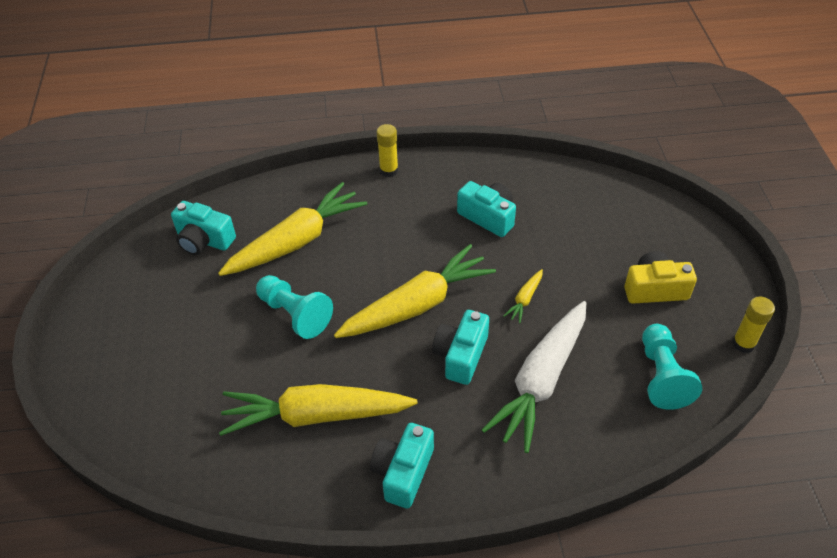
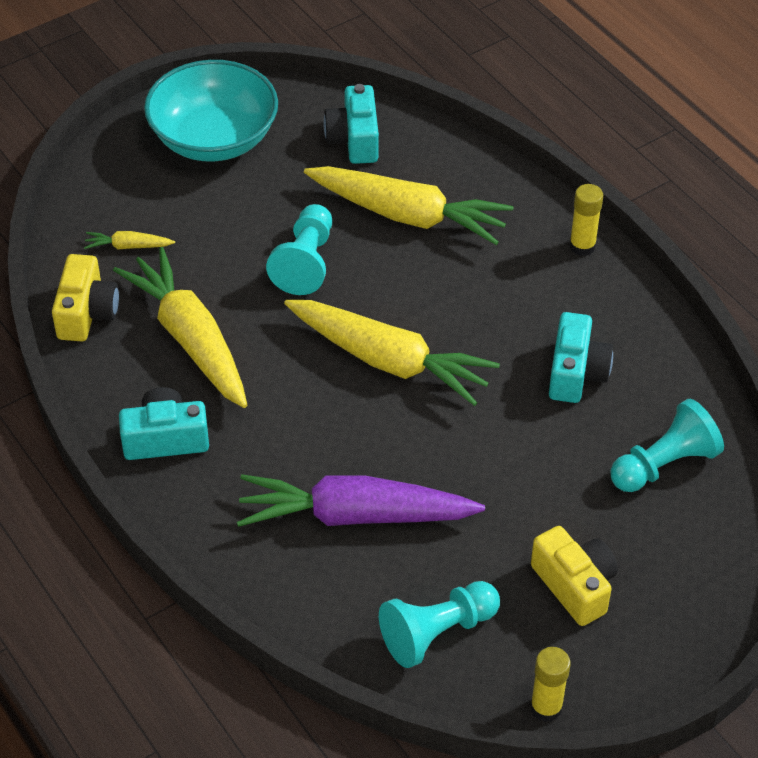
camera: 60 degrees right, 0 degrees up
(130, 319) = (214, 139): none -> turquoise bowl
(238, 477) = (87, 313): none -> yellow camera
(461, 355) = (343, 429): turquoise camera -> none
(525, 299) = (466, 458): yellow carrot -> yellow carrot (128, 246)
(541, 380) = (355, 515): white carrot -> purple carrot
(582, 208) = (664, 464): none -> turquoise pawn

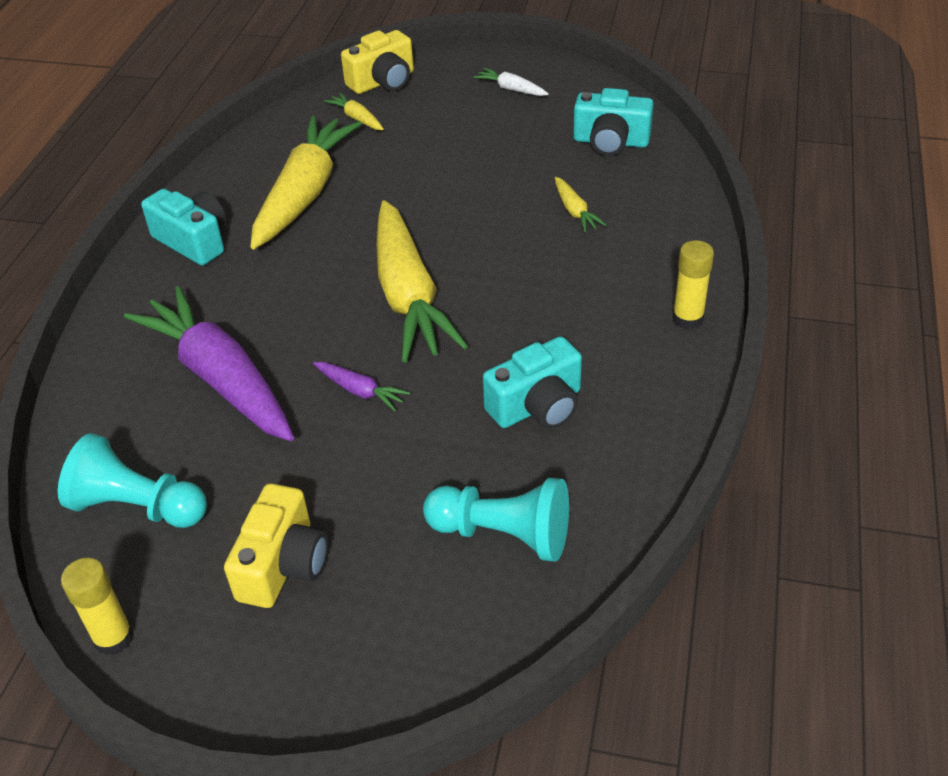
camera: 50 degrees right, 5 degrees down
(87, 313) = (272, 140): yellow camera -> yellow camera (383, 82)
(214, 139) = (511, 89): turquoise bowl -> white carrot
(305, 262) = (452, 196): turquoise pawn -> none
(354, 139) = (610, 142): turquoise camera -> turquoise camera turned 120 degrees counterclockwise
(408, 215) = (575, 211): yellow carrot -> yellow carrot, size x0.41
(458, 449) = (360, 391): none -> purple carrot

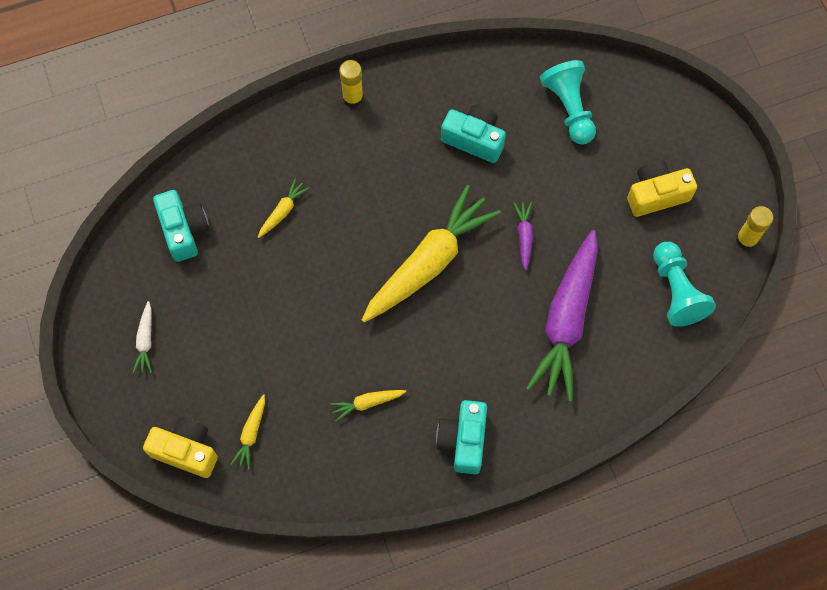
camera: 125 degrees left, 25 degrees up
(305, 194) = (367, 403): yellow carrot -> yellow carrot, size x0.41

